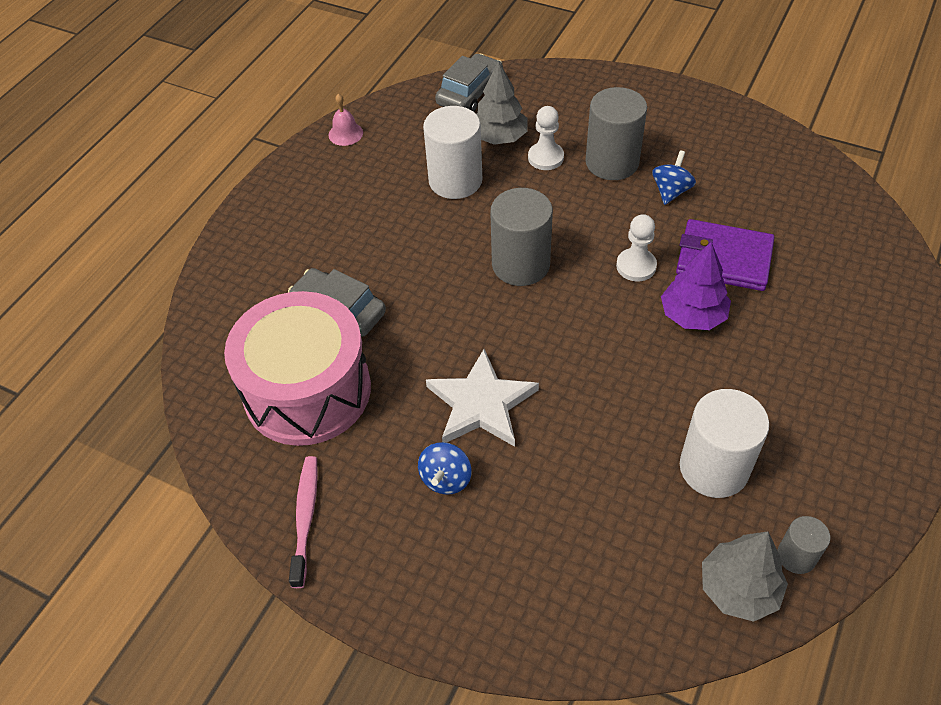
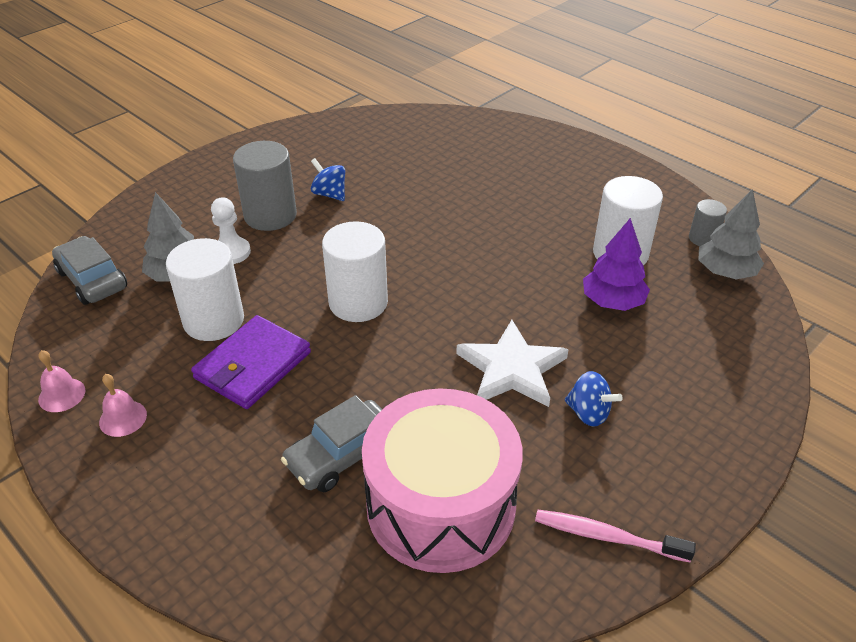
camera: 75 degrees left, 10 degrees down
(334, 174) = (123, 418): none -> pink bell
(521, 264) = (358, 302): grey cylinder -> white cylinder
(636, 266) = (402, 235): white pawn -> none
(692, 315) = (471, 222): purple tree -> purple tree (612, 302)
(723, 259) = (421, 190): purple wallet -> purple wallet (253, 365)

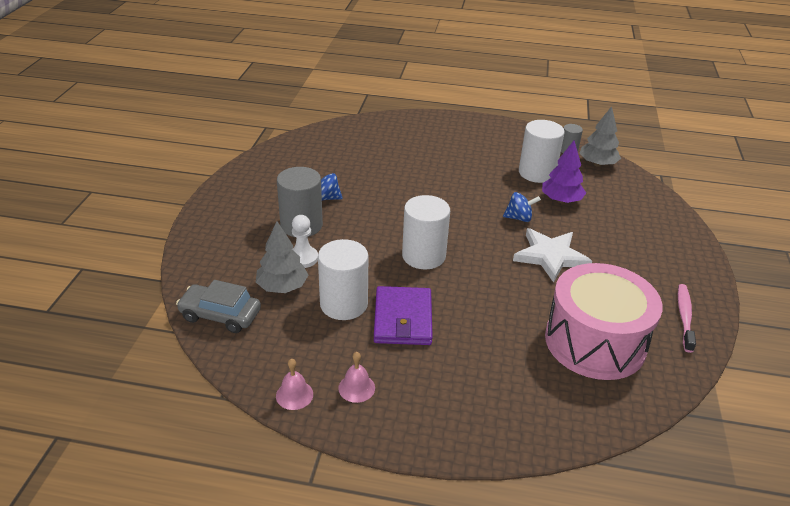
camera: 35 degrees left, 5 degrees down
(342, 455) = (515, 343): grey car -> none
(588, 413) = (612, 262): blue spinning top -> blue spinning top (519, 218)
(607, 536) = (684, 317): pink toothbrush -> pink toothbrush turned 120 degrees clockwise

